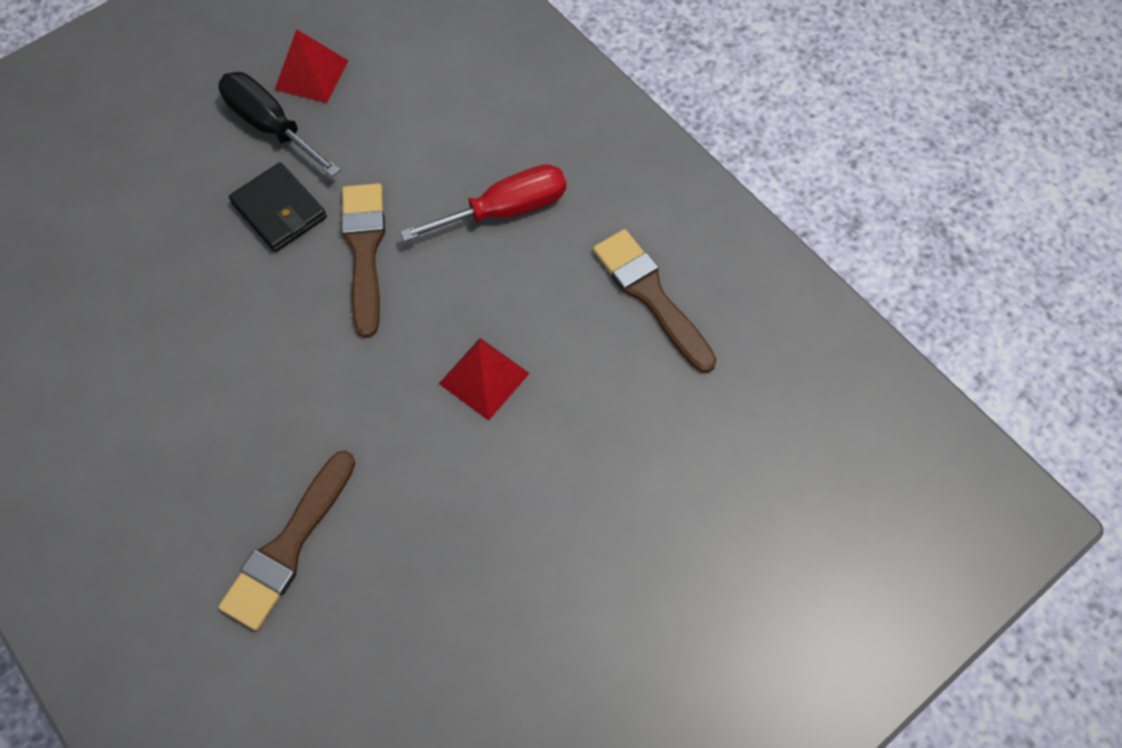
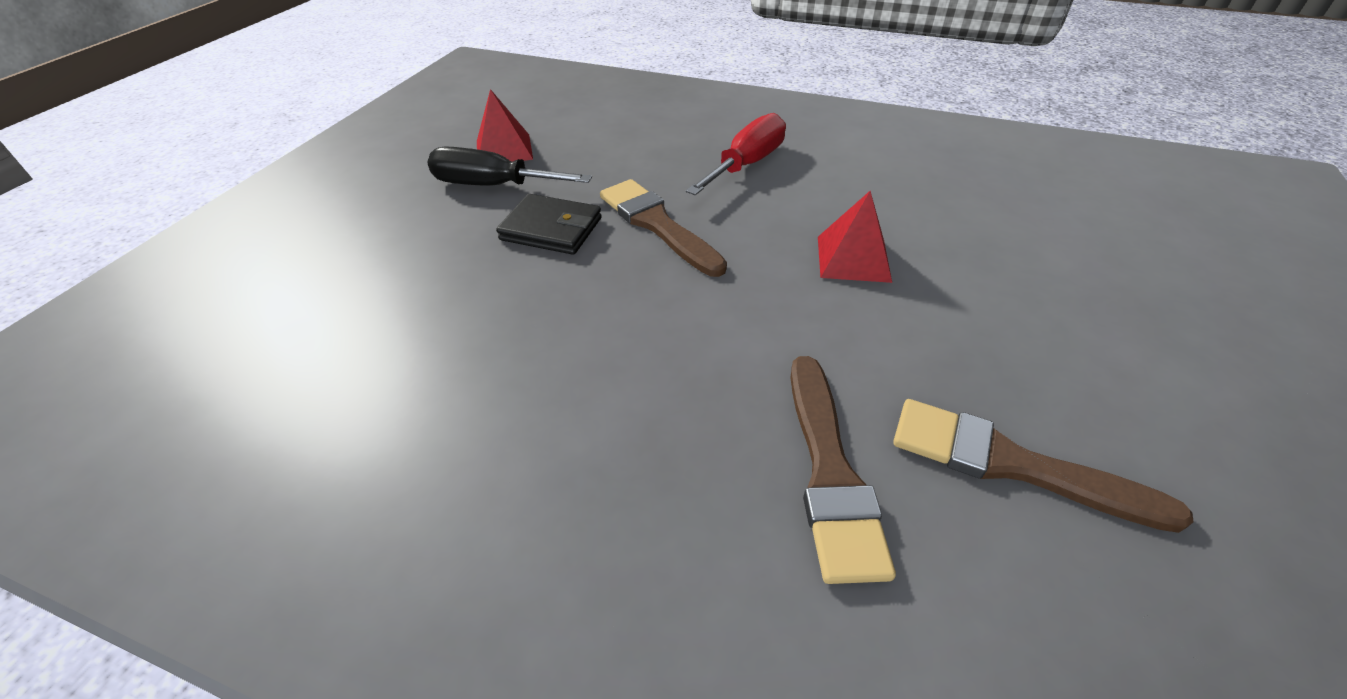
camera: 30 degrees left, 20 degrees down
(650, 296) = (909, 168): brown brush -> brown brush (1012, 464)

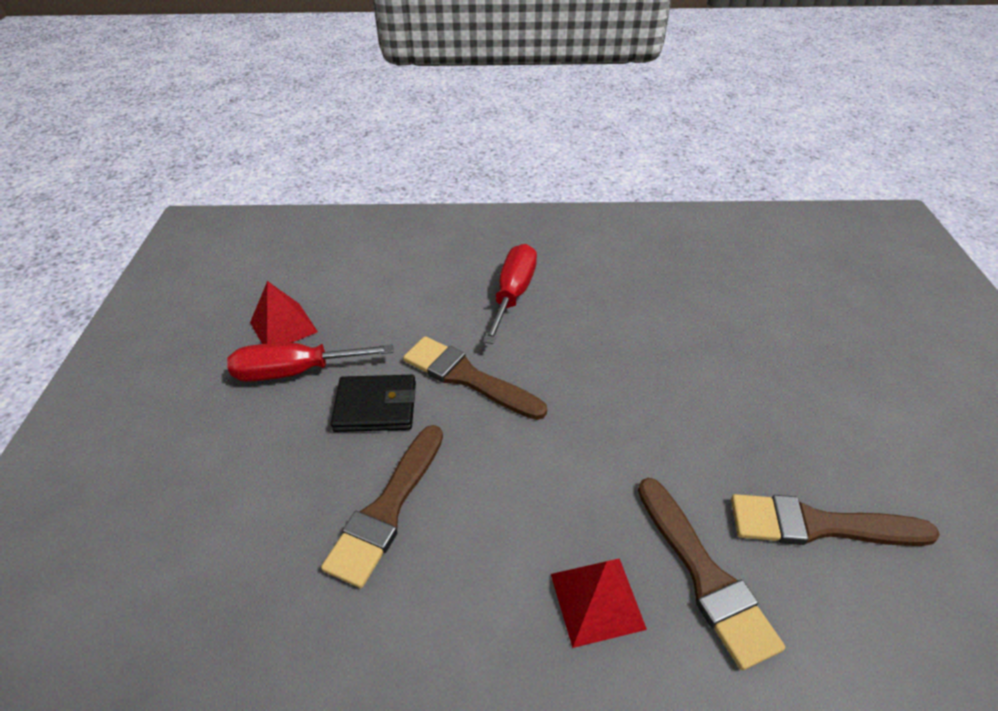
camera: 20 degrees left, 0 degrees up
(493, 186) = (295, 371): black screwdriver -> red screwdriver
(512, 315) = (387, 509): none -> brown brush
(853, 258) = (639, 371): red pyramid -> red pyramid (597, 601)

